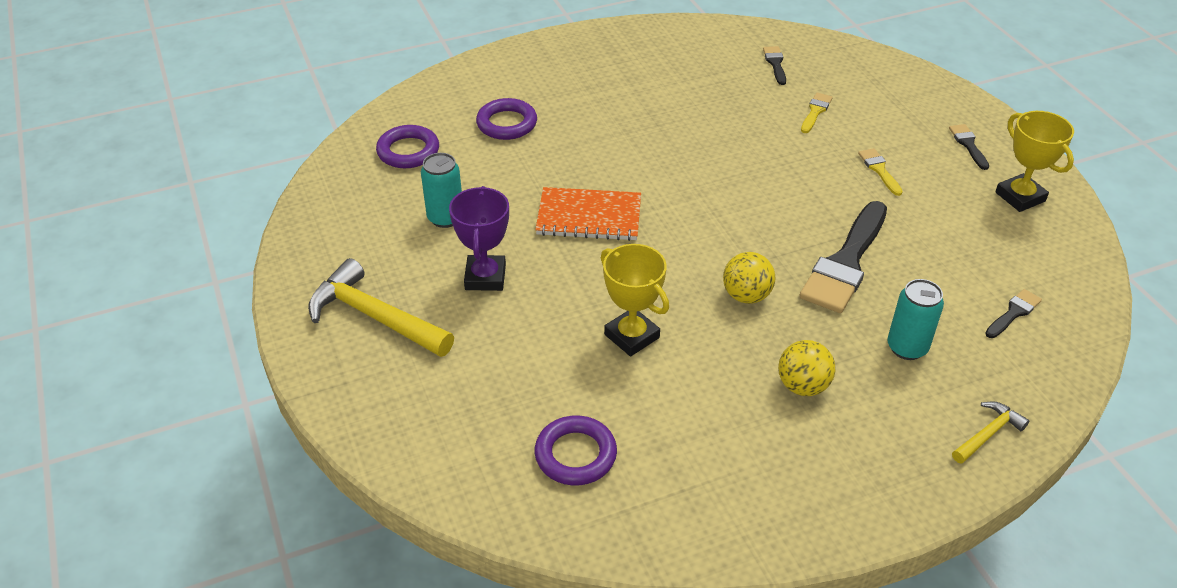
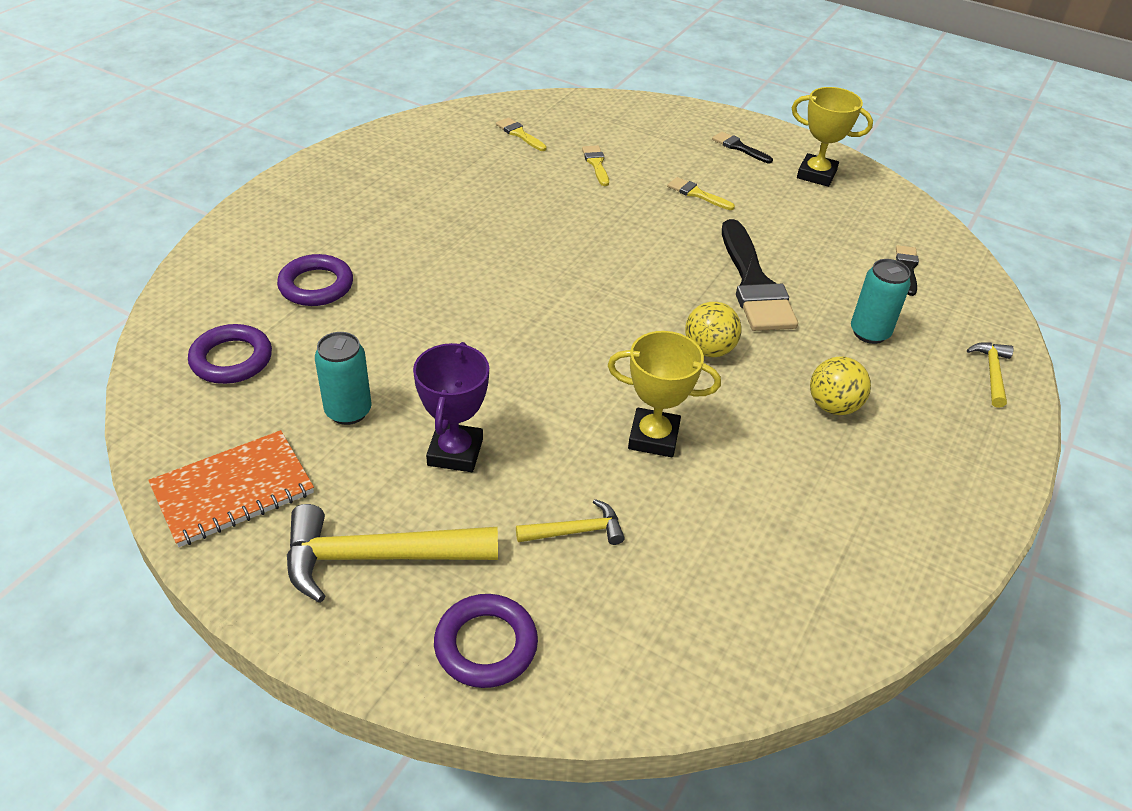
camera: 40 degrees left, 0 degrees up
(485, 277) = (455, 452): purple trophy -> purple trophy turned 45 degrees clockwise
(511, 368) = (576, 531): none -> yellow hammer
(575, 455) = (724, 581): purple ring -> purple ring (486, 645)
(589, 216) = (496, 342): orange notebook -> orange notebook (233, 490)
(775, 63) = (519, 134): black brush -> yellow brush

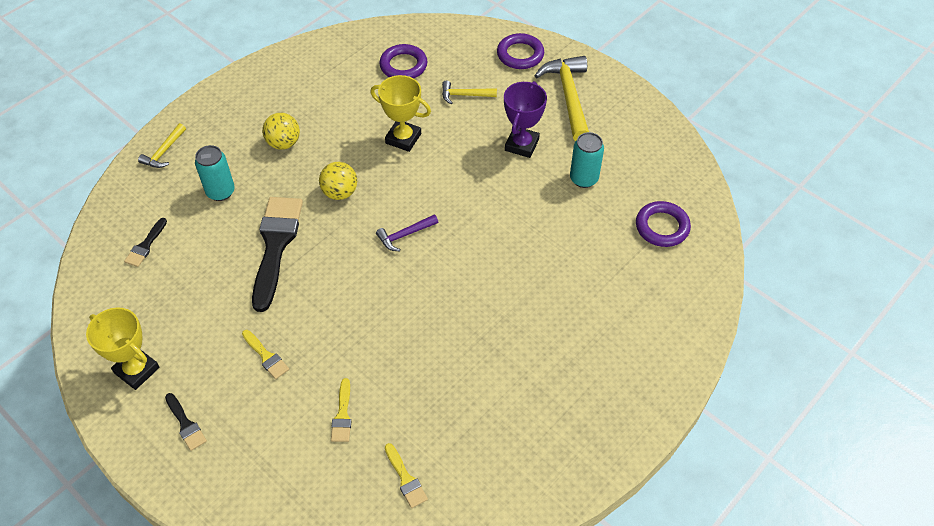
camera: 165 degrees left, 10 degrees up
(233, 490) = (646, 139): orange notebook -> none
(316, 285) = (609, 287): purple ring -> purple ring (403, 65)
(376, 557) = (568, 96): yellow hammer -> yellow hammer turned 105 degrees counterclockwise
(597, 311) = (404, 235): none -> purple hammer

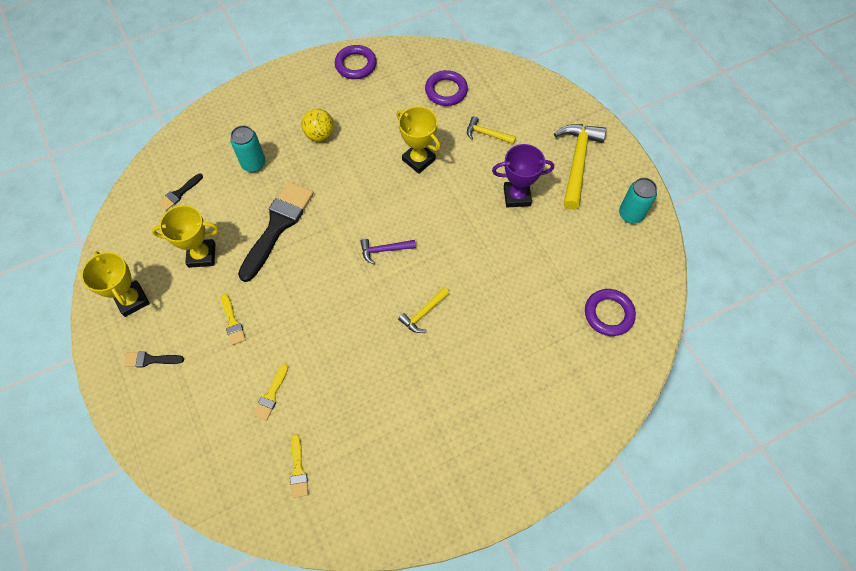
camera: 20 degrees right, 10 degrees up
(164, 152) = (224, 114): yellow hammer -> yellow hammer (423, 313)
(186, 424) = (150, 360): black brush -> black brush turned 105 degrees clockwise
(200, 300) = (202, 255): none -> yellow trophy
(340, 193) = (347, 194): yellow ball -> none
(520, 54) = (551, 109): purple ring -> purple ring (356, 65)
(521, 145) = (517, 196): purple trophy -> purple trophy turned 45 degrees clockwise
(583, 179) = (558, 245): turquoise can -> turquoise can (630, 214)

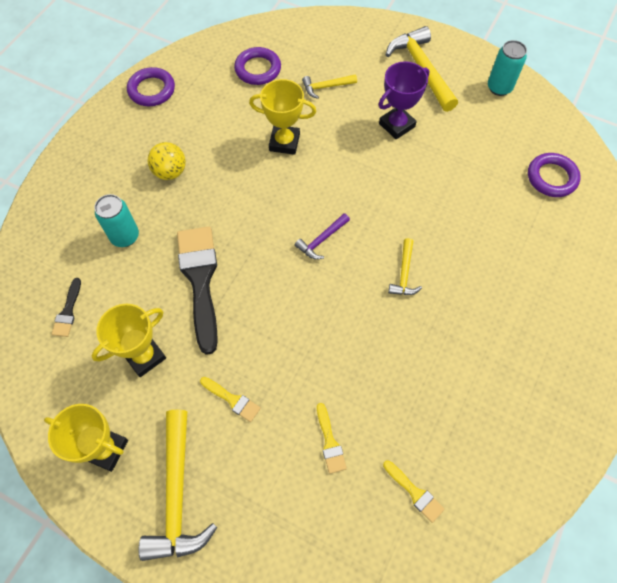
camera: 35 degrees left, 0 degrees up
(150, 360) = (177, 495): black brush -> yellow hammer

